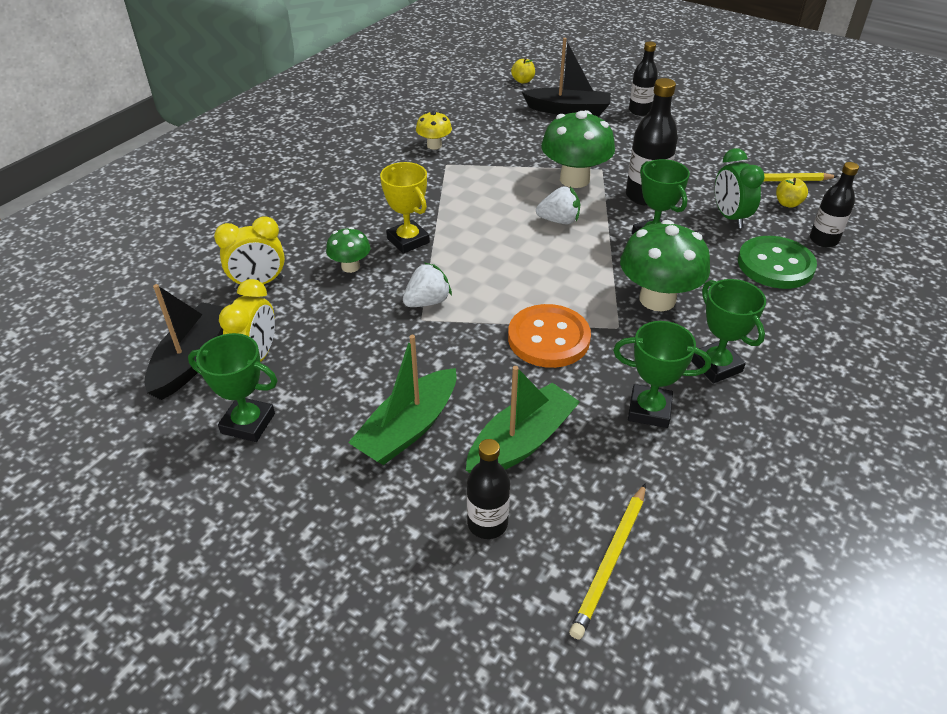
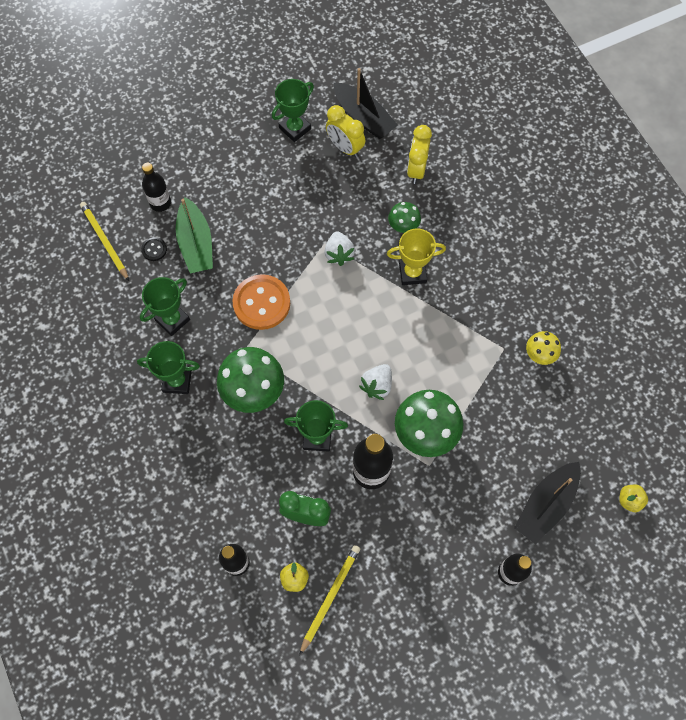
camera: 120 degrees right, 25 degrees up
(408, 428) = (242, 197): green boat -> none
(570, 486) = (154, 249): none -> black button
(775, 265) = (235, 500): green button -> none

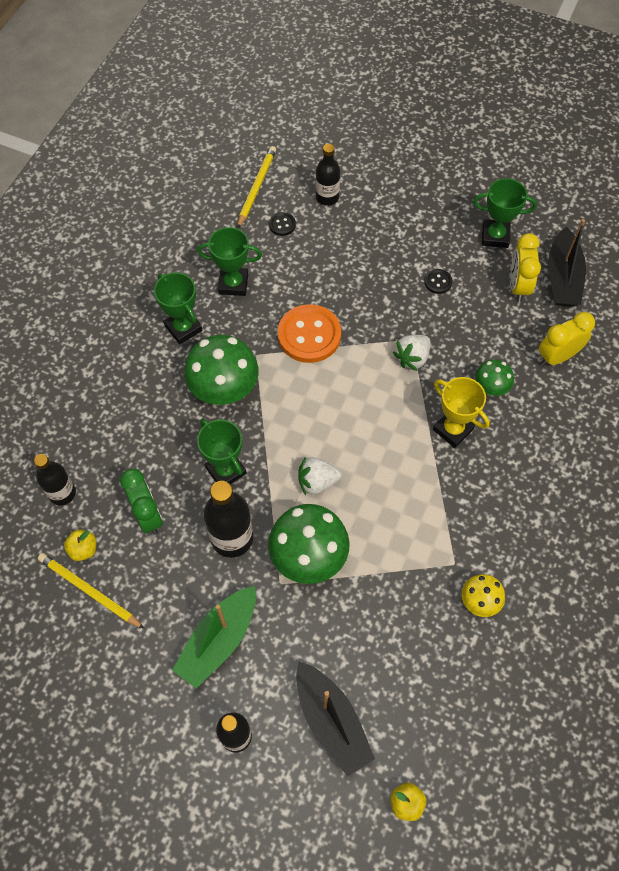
camera: 50 degrees right, 5 degrees down
(196, 244) = (316, 249): green boat -> green boat (219, 640)
(296, 191) = (438, 282): none -> black button
(330, 597) = (89, 591): yellow pencil -> yellow pencil turned 135 degrees counterclockwise
(546, 505) = (331, 721): black boat -> black boat turned 120 degrees counterclockwise

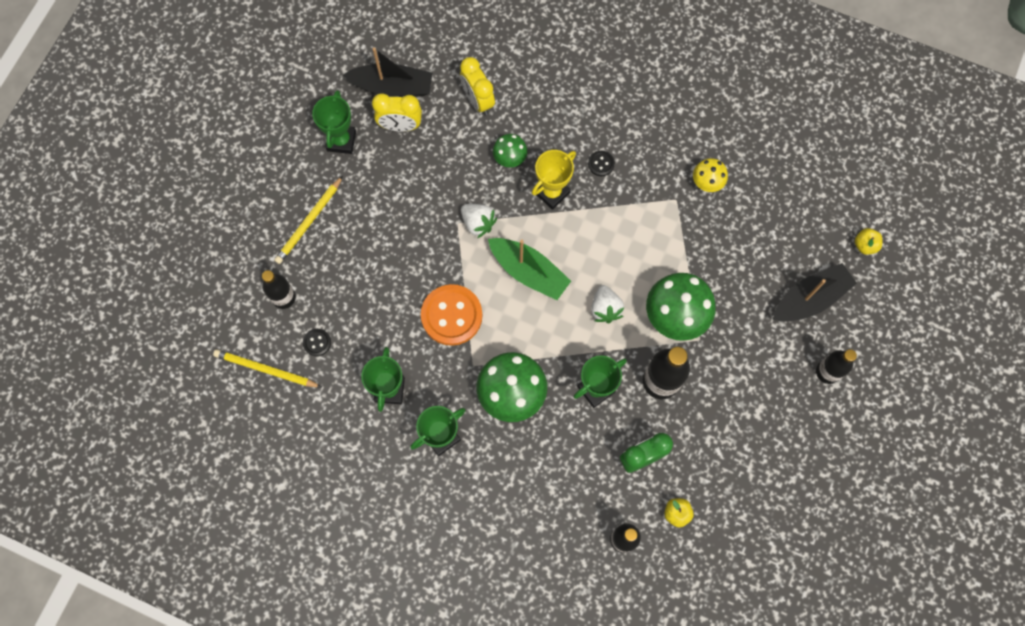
camera: 90 degrees left, 10 degrees up
(89, 591) = (715, 504): yellow pencil -> yellow pencil (309, 222)
(219, 640) = (752, 389): green boat -> green boat (529, 272)
(438, 282) = (393, 196): black button -> black button (601, 164)

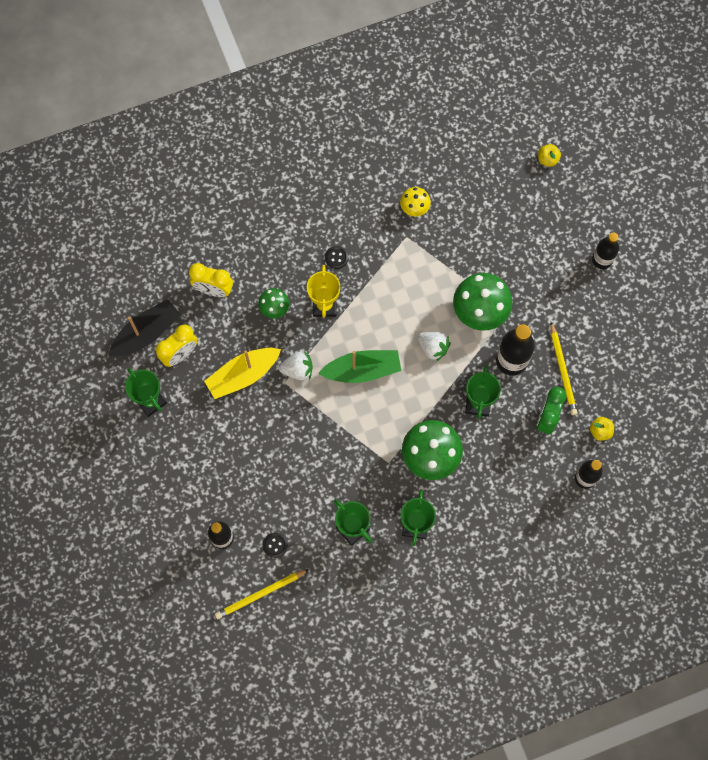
camera: 45 degrees left, 0 degrees up
(309, 222) = (186, 474): yellow pencil -> yellow pencil (563, 370)
(431, 187) = (243, 375): none -> yellow boat
(451, 315) = (342, 444): orange button -> none
(810, 298) = (548, 224): black boat -> none

